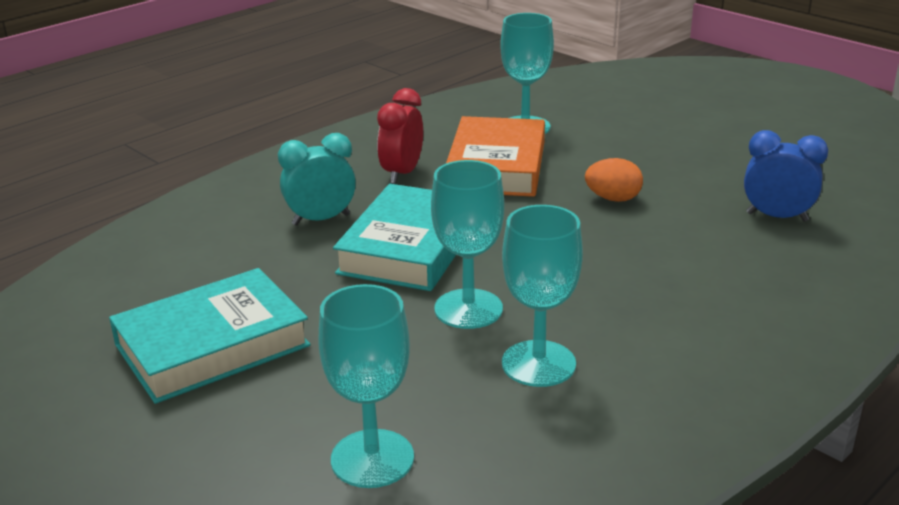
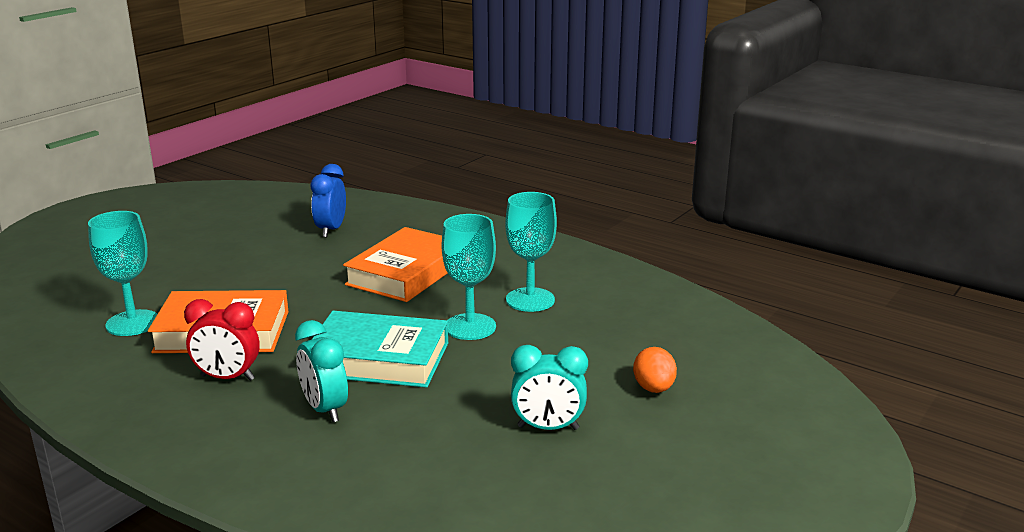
camera: 100 degrees left, 5 degrees down
(212, 345) = (548, 428): turquoise book -> turquoise clock
(372, 458) = (647, 344): turquoise goblet -> none
(613, 199) = (296, 281): orange egg -> orange egg (653, 389)
(636, 269) = (406, 273): none -> orange book

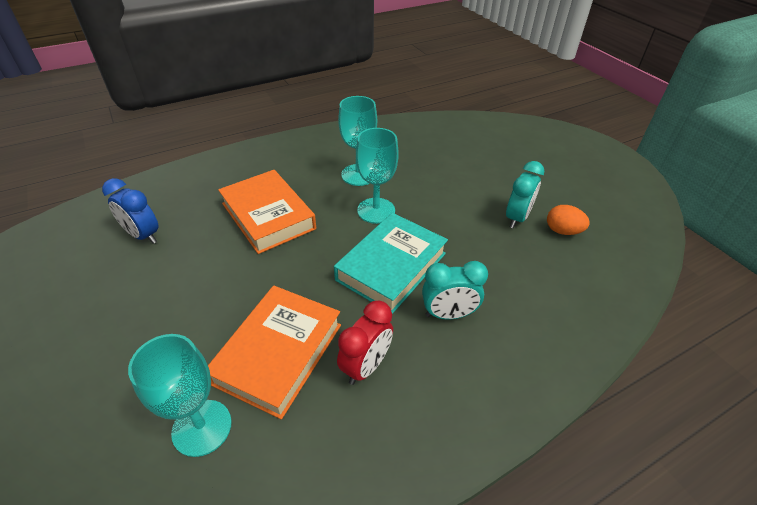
camera: 65 degrees left, 20 degrees up
(653, 389) = (493, 168): orange egg -> orange egg (562, 231)

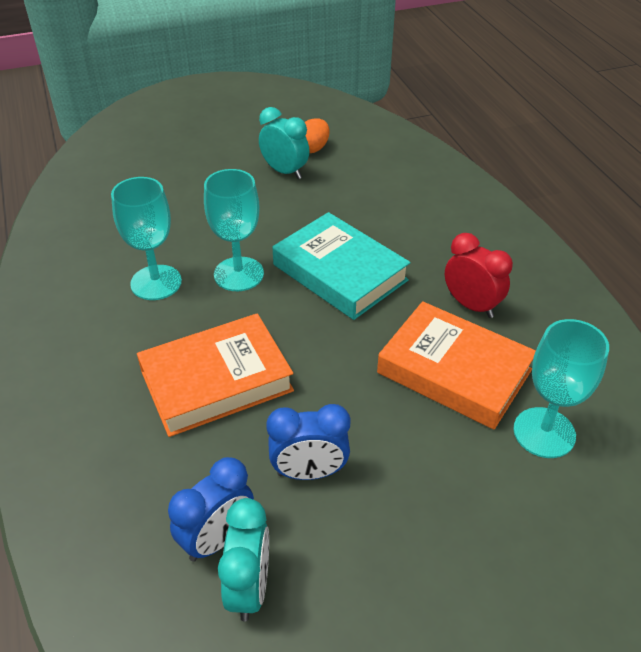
camera: 80 degrees left, 0 degrees up
(185, 270) = (309, 472): none -> blue clock
(448, 314) = (412, 242): turquoise clock -> turquoise clock (249, 587)

